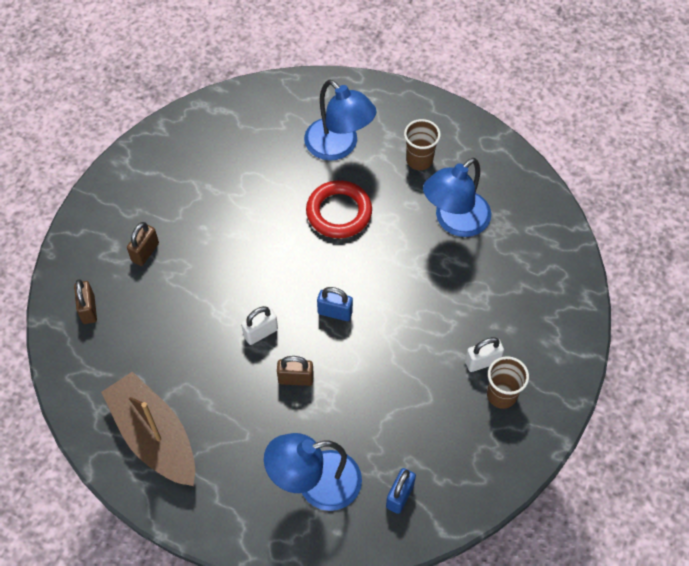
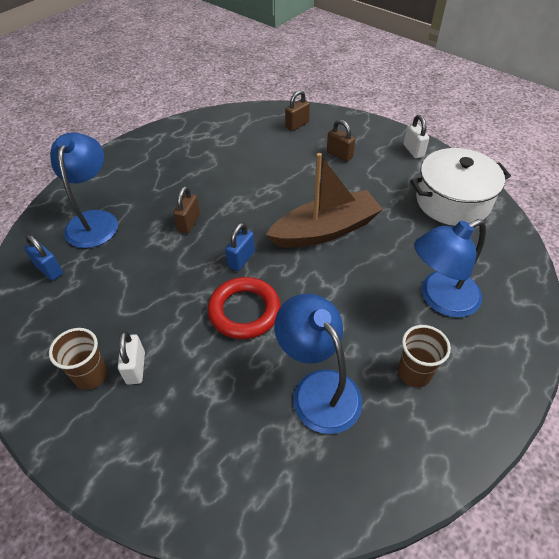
camera: 105 degrees right, 10 degrees down
(88, 309) = (297, 125): brown padlock -> brown padlock turned 45 degrees counterclockwise
(154, 436) = (182, 145): brown boat -> brown boat (325, 230)
(206, 141) = (452, 201): none -> white pot
(260, 333) = (241, 208): white padlock -> white padlock (413, 150)
(339, 212) = (353, 283): red ring -> red ring (244, 311)

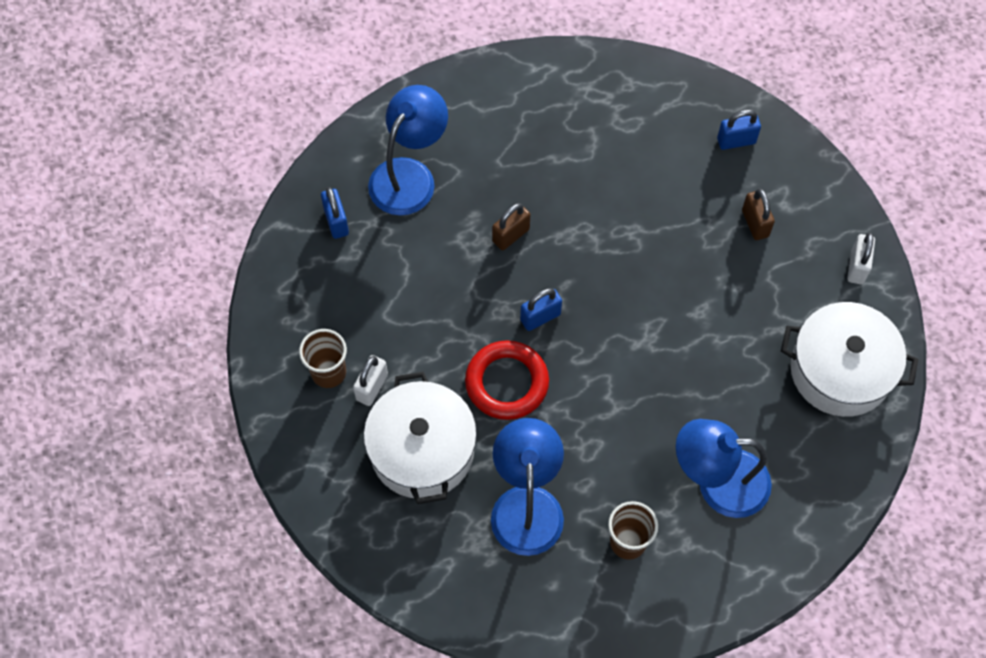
camera: 30 degrees right, 15 degrees up
(206, 394) = (422, 450): none -> white pot
(297, 125) = (736, 141): brown padlock -> blue padlock
(325, 230) = (657, 329): brown boat -> none

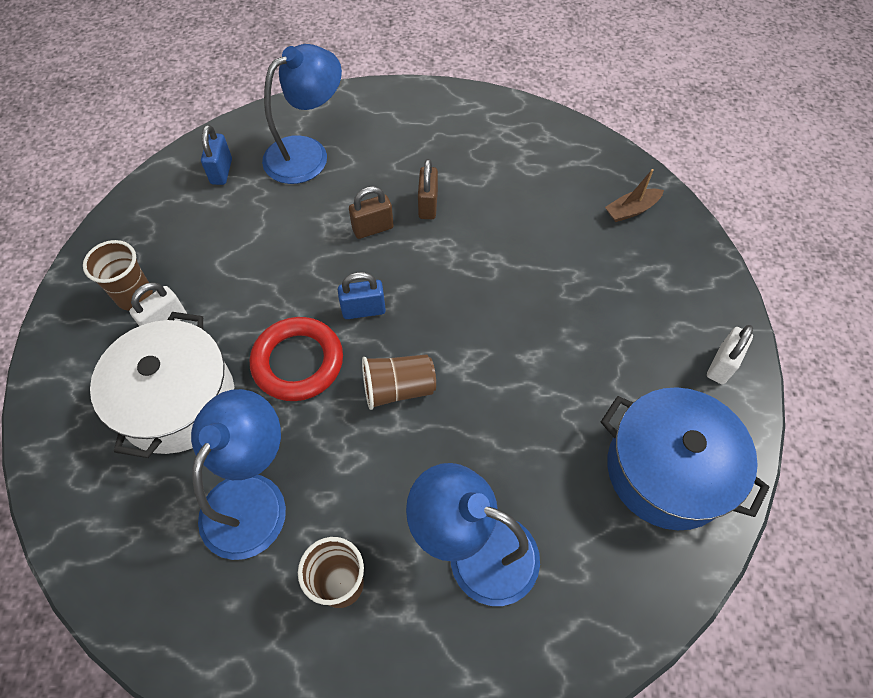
camera: 20 degrees right, 5 degrees down
(602, 377) = (398, 389): none -> brown cup
(736, 141) = (631, 210): blue padlock -> brown boat
(755, 223) = (623, 289): brown padlock -> brown padlock (428, 205)
(840, 370) = (667, 470): white pot -> blue pot

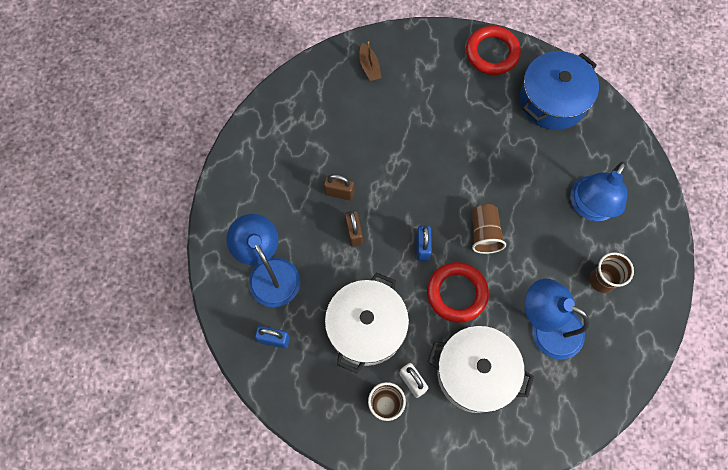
camera: 80 degrees left, 10 degrees up
(240, 261) = (366, 328): none -> white pot
(721, 365) = (492, 53): white padlock -> red ring

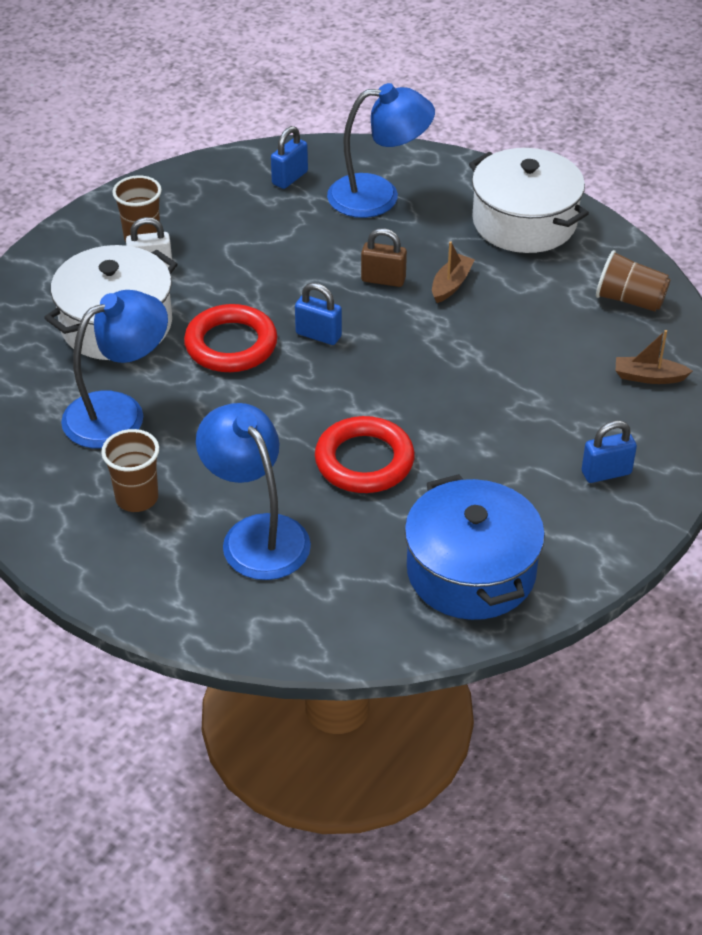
camera: 115 degrees right, 25 degrees down
(339, 193) = (451, 284): brown padlock -> brown boat
(366, 328) = (247, 252): white pot -> white pot (524, 222)
(453, 64) = (606, 473): none -> blue padlock
(484, 233) = (296, 402): brown cup -> brown cup (629, 300)
(492, 53) = (605, 530): red ring -> red ring (364, 461)

